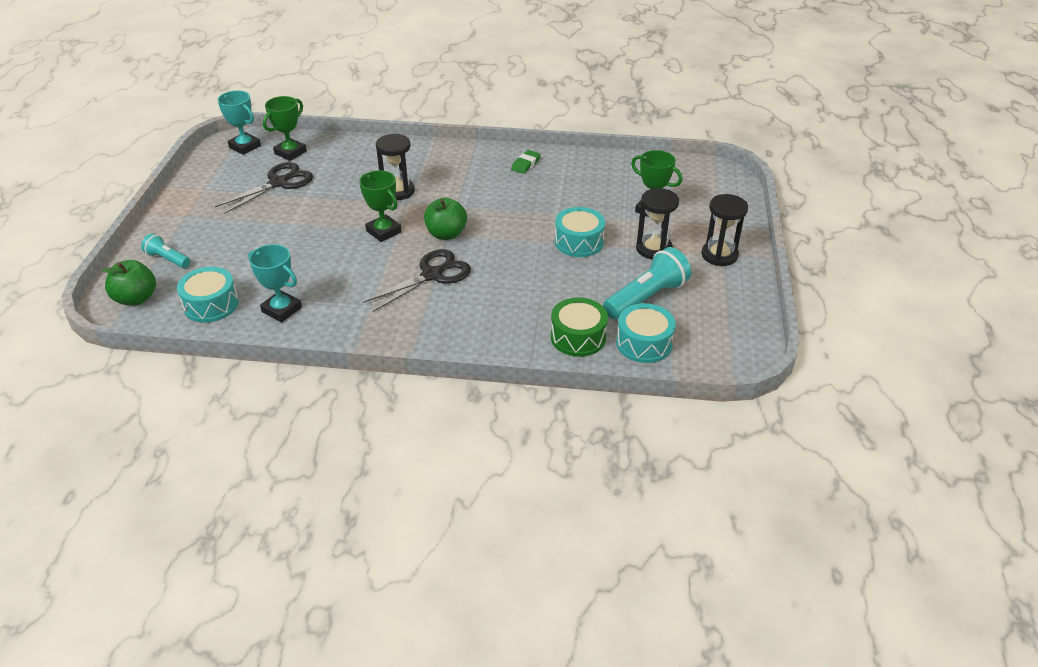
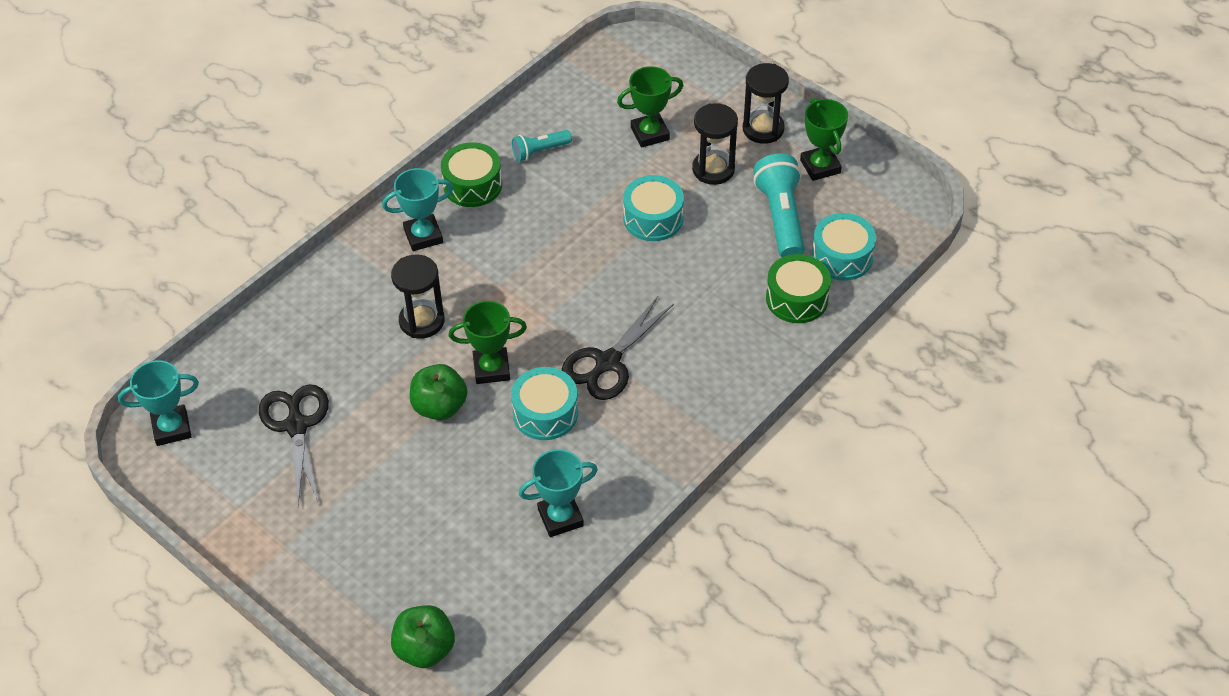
camera: 55 degrees left, 10 degrees up
(168, 259) = (368, 593): turquoise flashlight -> turquoise flashlight (539, 151)
(211, 304) = (497, 579): turquoise drum -> turquoise drum (545, 413)
(290, 152) = (234, 387): green trophy -> green trophy (820, 166)
(432, 275) = (607, 362): black scissors -> black scissors turned 135 degrees counterclockwise
(446, 234) = (545, 317): green apple -> green apple (439, 407)
(465, 164) = (423, 236): none -> turquoise trophy
(525, 164) = (472, 185): green eraser -> green drum

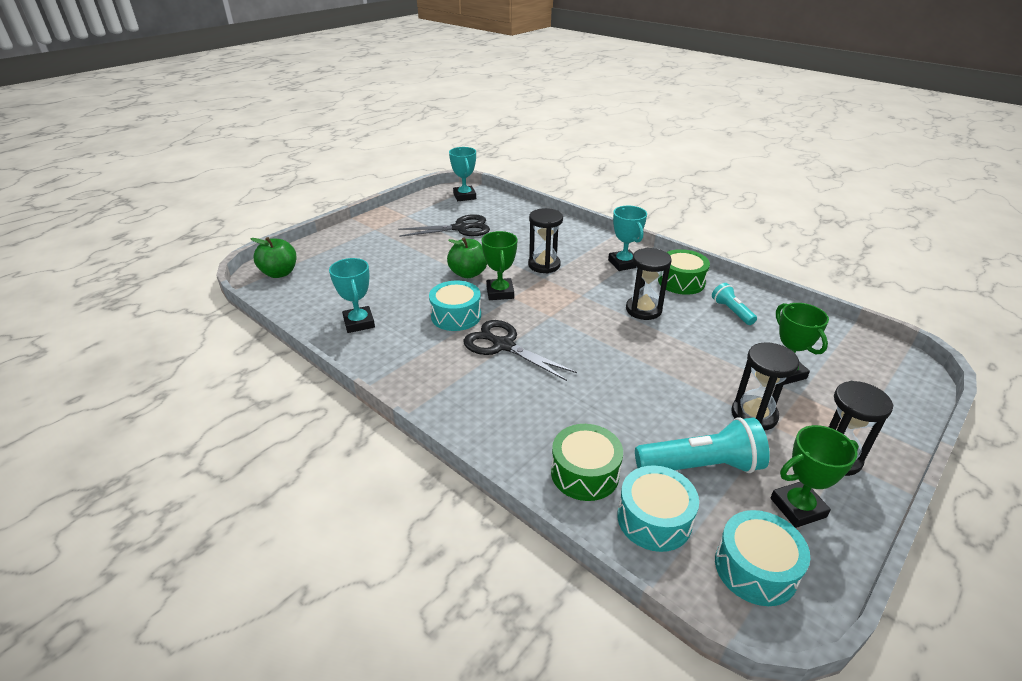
camera: 90 degrees right, 15 degrees down
(535, 228) = (643, 310): none -> black hourglass
(653, 218) = (673, 373): turquoise drum -> turquoise drum (755, 568)

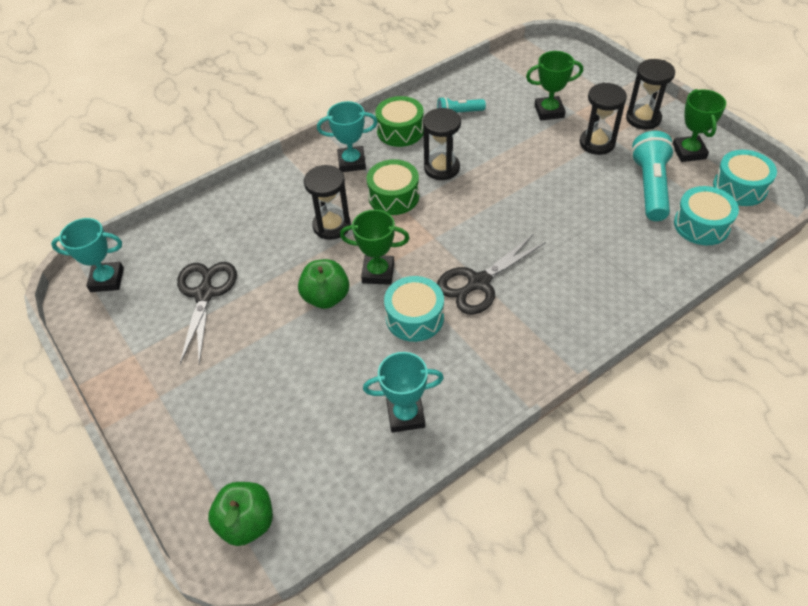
camera: 75 degrees left, 15 degrees up
(584, 473) = (656, 254): green drum -> green drum (393, 196)

